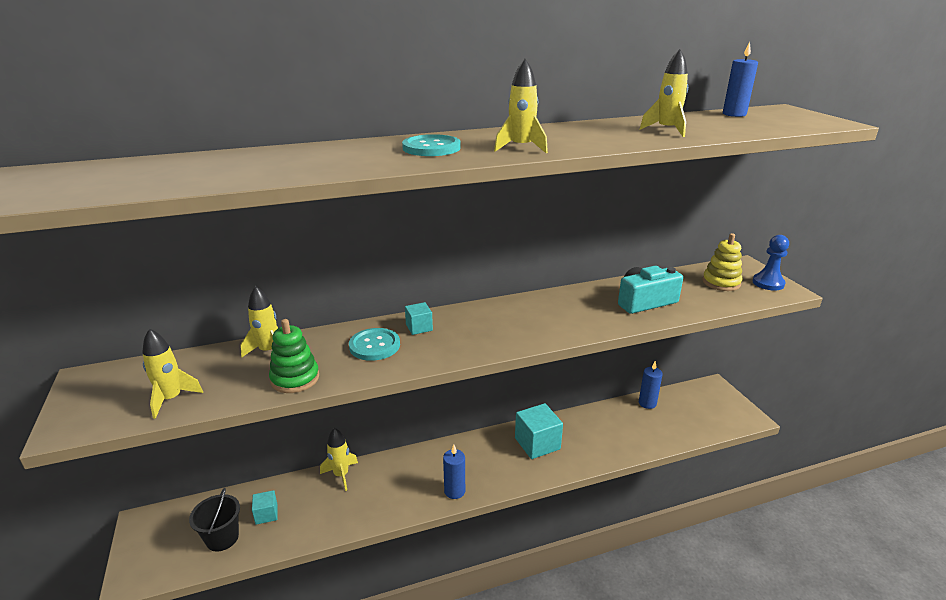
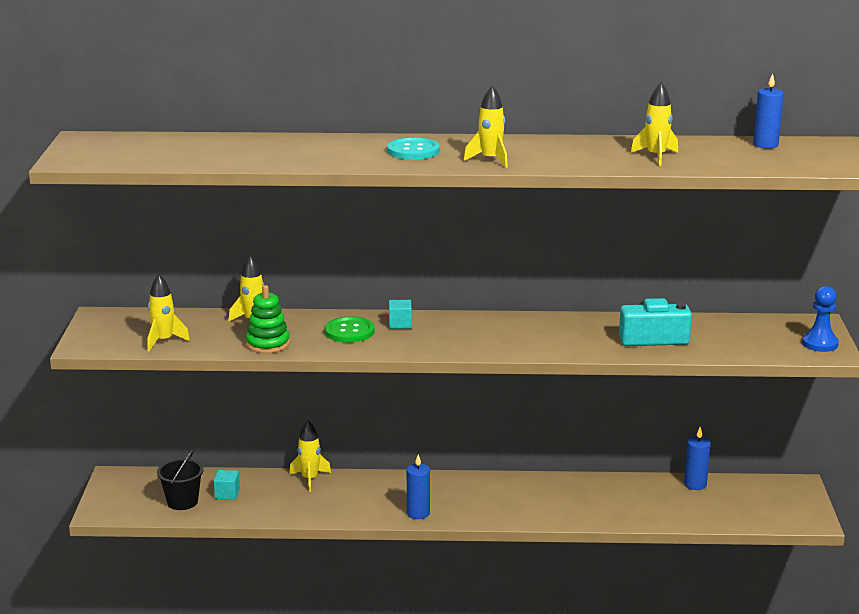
camera: 20 degrees right, 5 degrees down
(374, 346) = (349, 331): turquoise button -> green button
(537, 443) = (533, 494): turquoise cube -> none
(721, 282) = (763, 335): yellow stacking toy -> none

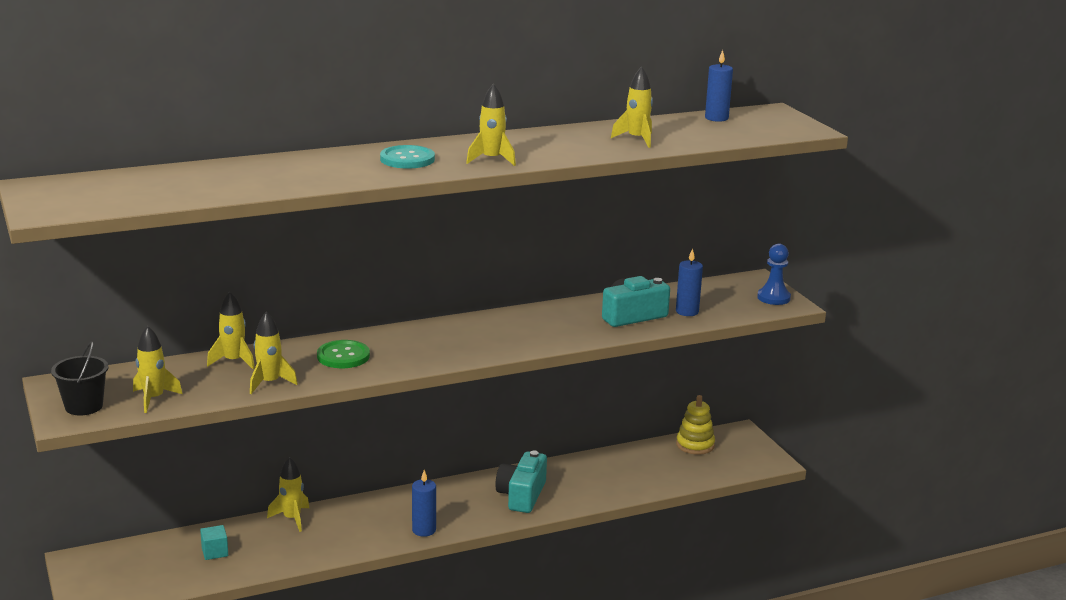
camera: 25 degrees left, 0 degrees up
(182, 502) = (172, 571): black bucket -> black bucket (84, 406)
(268, 344) = (269, 383): green stacking toy -> yellow rocket
(400, 324) = (387, 340): turquoise cube -> none
(531, 501) = (521, 495): none -> turquoise camera
(695, 484) = (655, 449): blue candle -> blue candle (687, 312)
(740, 488) = (695, 445): none -> yellow stacking toy

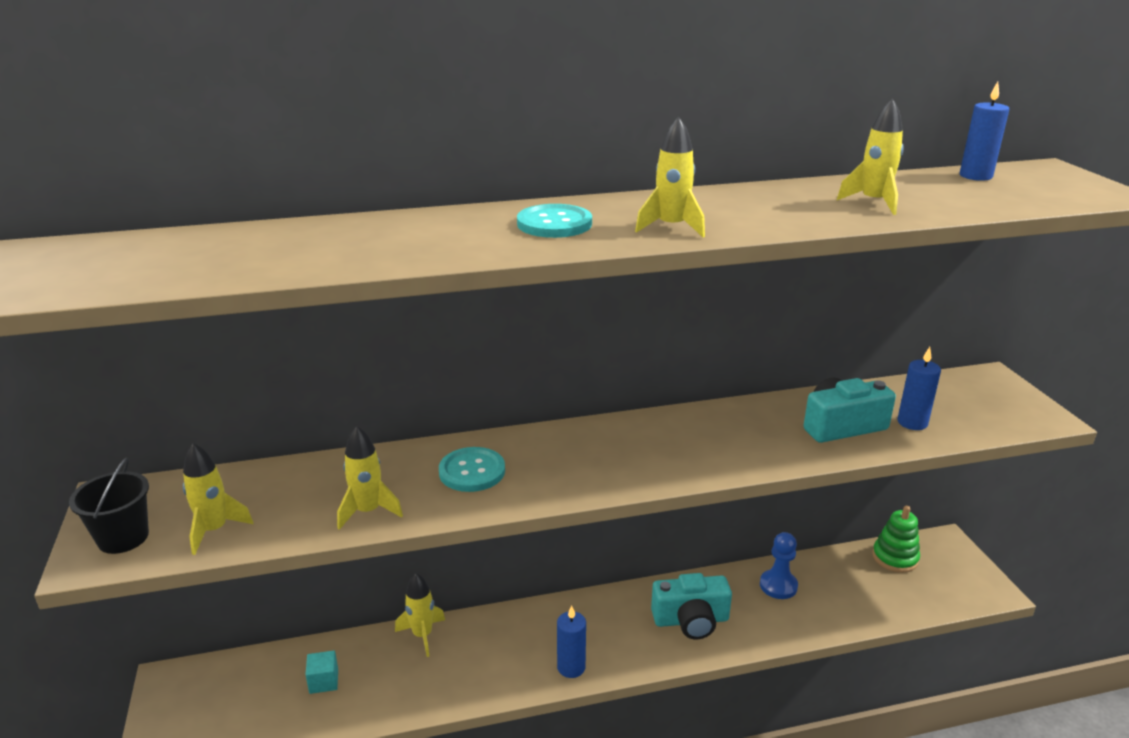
camera: 10 degrees right, 5 degrees up
(233, 361) = (336, 472): yellow rocket -> none
(343, 356) = (472, 471): green button -> turquoise button
(521, 495) = (691, 620): turquoise camera -> turquoise camera turned 120 degrees counterclockwise
(695, 445) = (895, 558): yellow stacking toy -> green stacking toy
(773, 298) = (1021, 406): blue pawn -> blue pawn (778, 586)

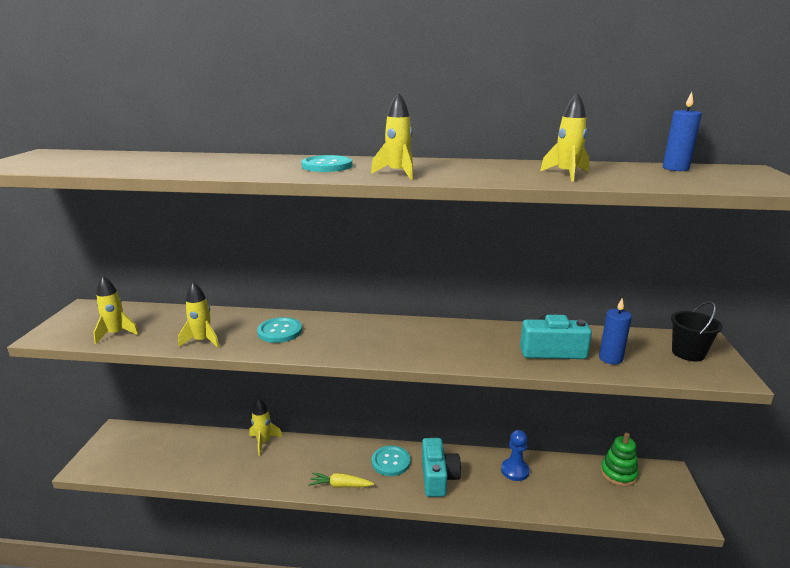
camera: 20 degrees right, 5 degrees down
(123, 538) = (71, 328): black bucket -> black bucket (688, 353)
(324, 681) = (193, 453): turquoise cube -> none
(571, 667) = (340, 485): blue candle -> yellow carrot
(618, 616) = (391, 462): none -> turquoise button
(691, 620) = (438, 477): turquoise camera -> turquoise camera turned 105 degrees counterclockwise

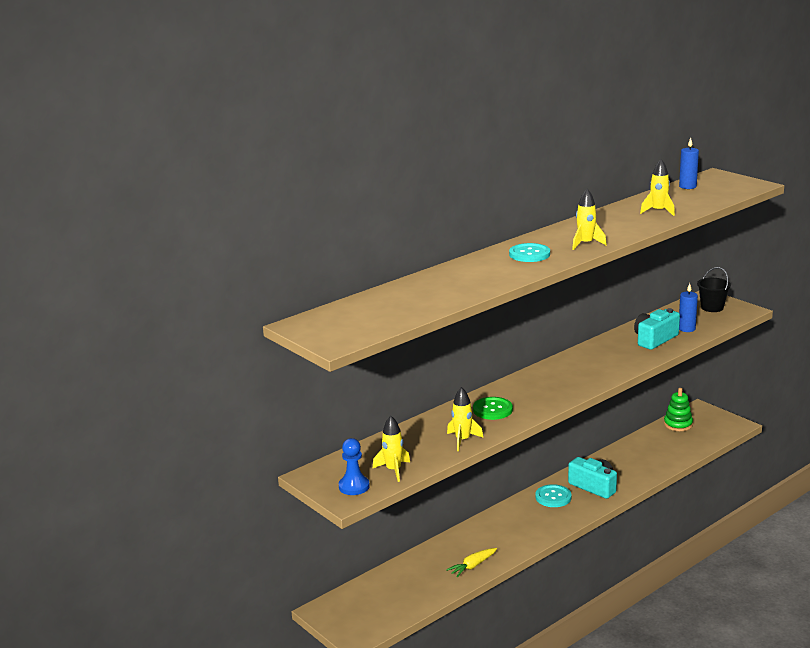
camera: 45 degrees left, 0 degrees up
(263, 442) = (450, 541): yellow rocket -> none
(280, 331) = (492, 410): turquoise button -> green button
(340, 485) = (549, 527): yellow carrot -> yellow carrot (472, 566)
(515, 470) = (627, 456): blue pawn -> blue pawn (354, 486)

